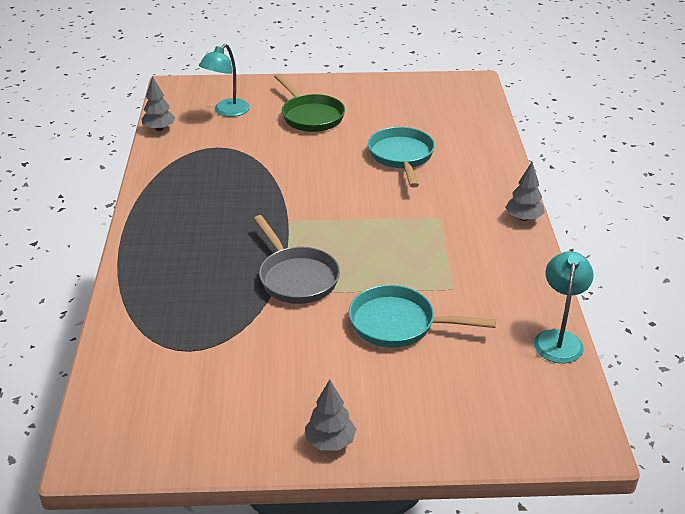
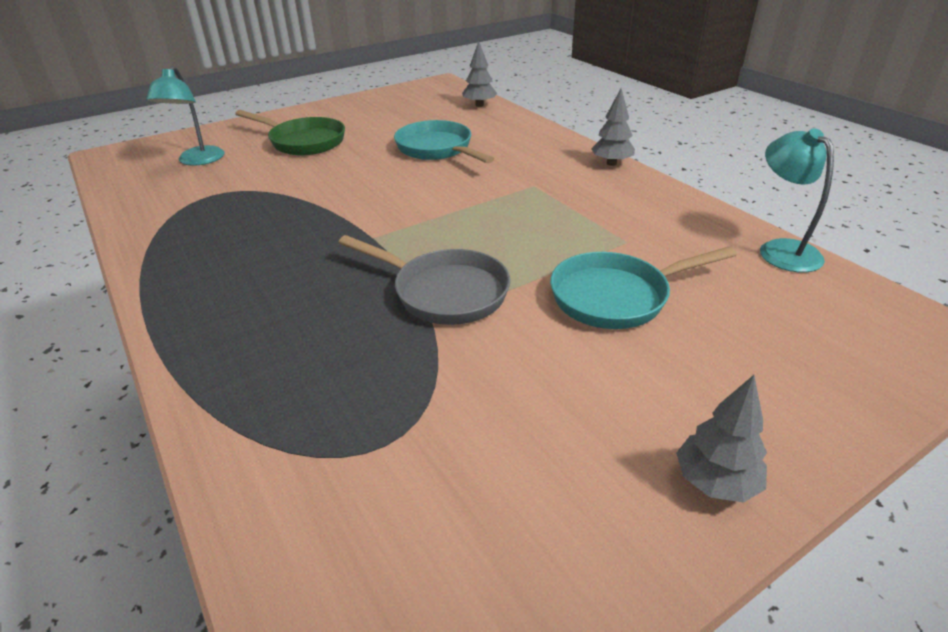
camera: 30 degrees left, 0 degrees up
(159, 129) = (117, 197): grey tree -> grey tree (479, 105)

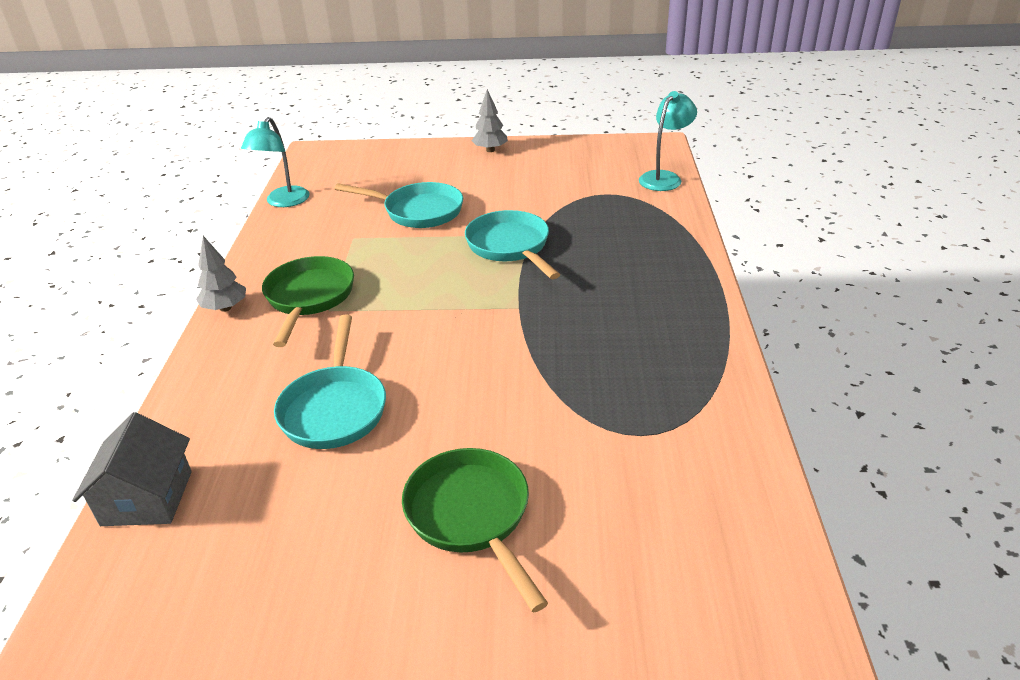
camera: 145 degrees left, 0 degrees up
(198, 161) = (644, 535): turquoise lamp -> turquoise lamp (664, 178)
(444, 292) = (510, 246): grey pan -> turquoise pan
(479, 105) = (147, 498): grey tree -> grey house
(564, 187) = (309, 298): none -> green pan

